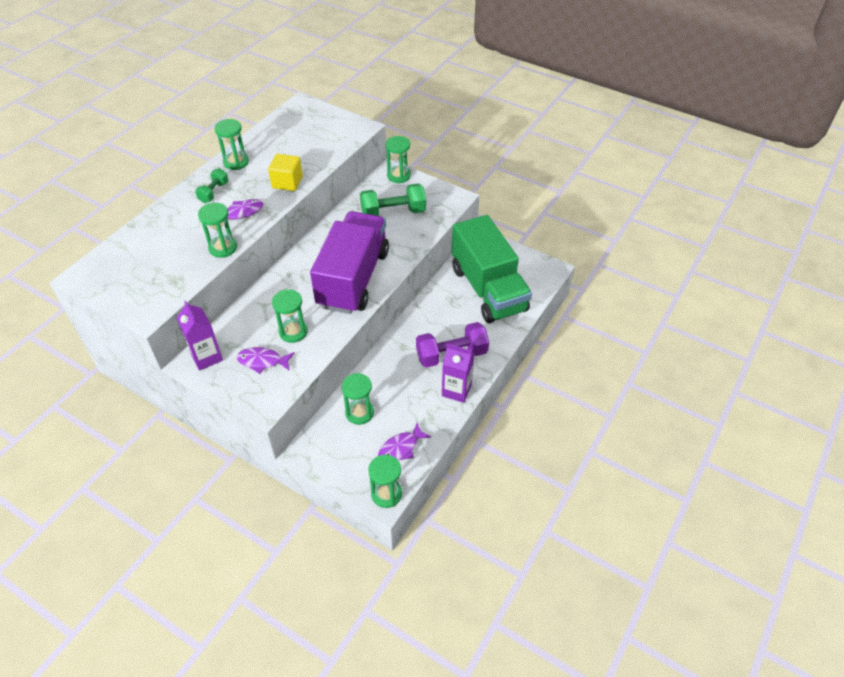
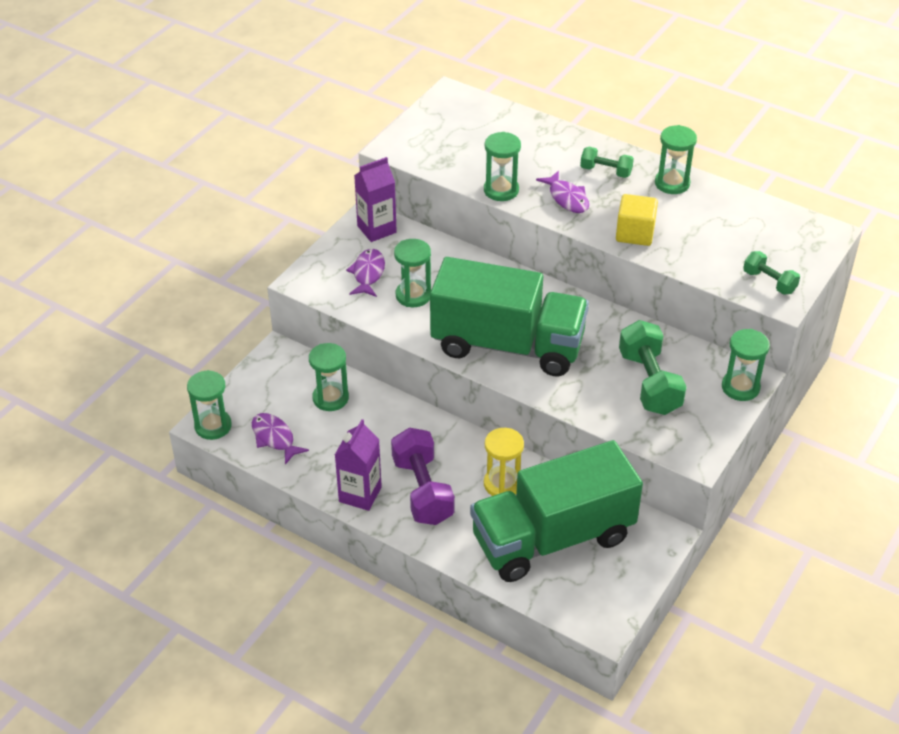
camera: 90 degrees right, 5 degrees down
(344, 130) = (769, 282): none -> green dumbbell
(353, 279) = (507, 345): purple truck -> green truck
(444, 312) = (502, 484): none -> yellow hourglass

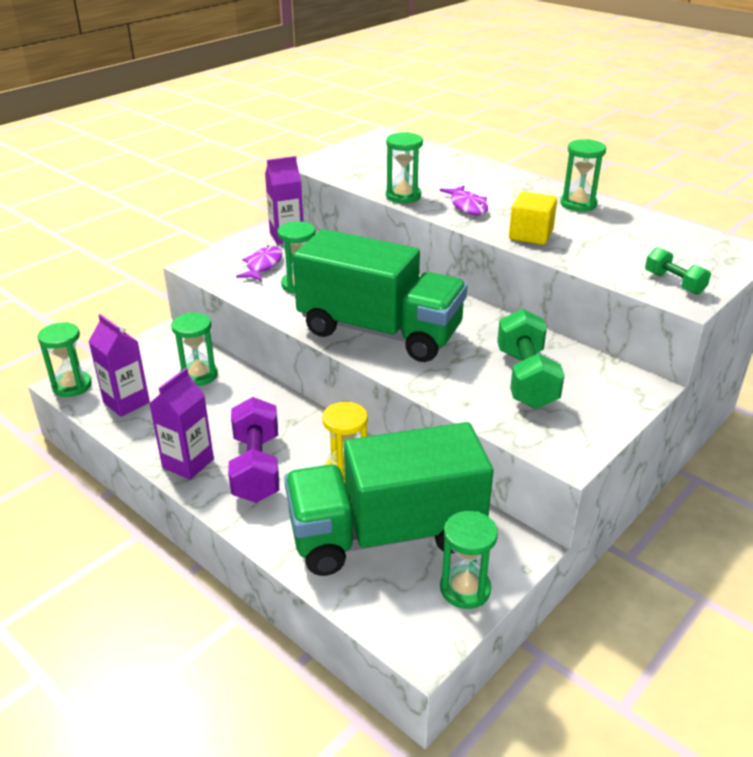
camera: 10 degrees right, 10 degrees down
(274, 438) = (126, 402): purple fish -> purple carton
(605, 171) = (512, 192): green dumbbell -> none
(740, 387) = (631, 393): green hourglass -> green hourglass (465, 589)

